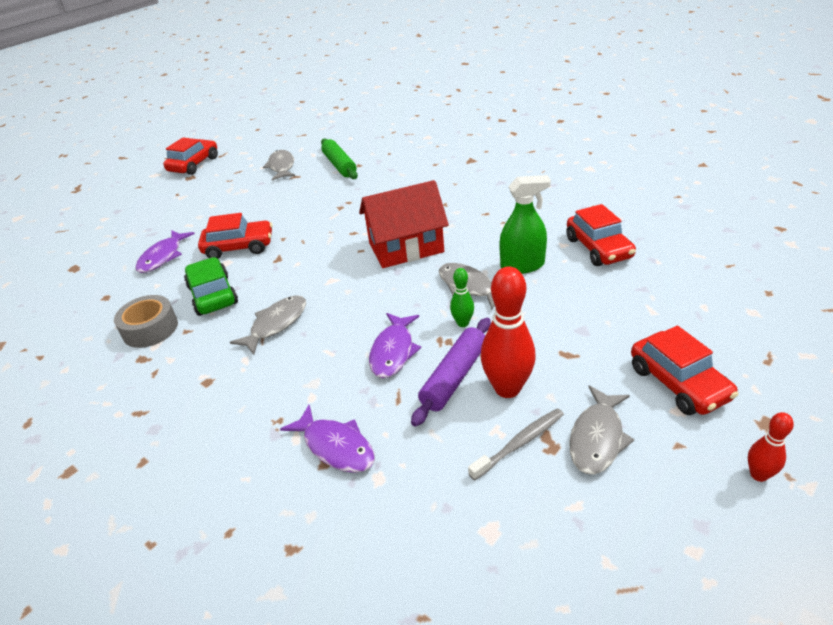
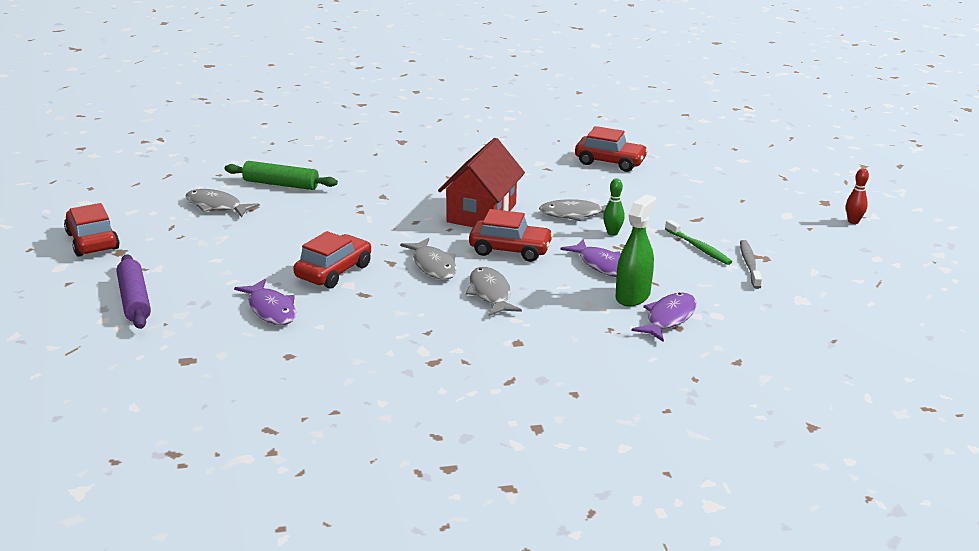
camera: 55 degrees left, 10 degrees down
(150, 329) = (393, 347): grey tape -> none
(213, 295) = (393, 305): green car -> none
(336, 446) = (668, 318): purple fish -> purple fish turned 45 degrees counterclockwise
(454, 377) = (662, 258): purple rolling pin -> purple rolling pin (134, 300)
(507, 388) = (699, 248): red bowling pin -> green toothbrush
(522, 265) = (584, 189): green spray bottle -> green spray bottle (632, 296)
(597, 438) = (776, 244): grey fish -> grey fish (433, 266)
(678, 383) = (767, 205): red car -> red car (510, 250)

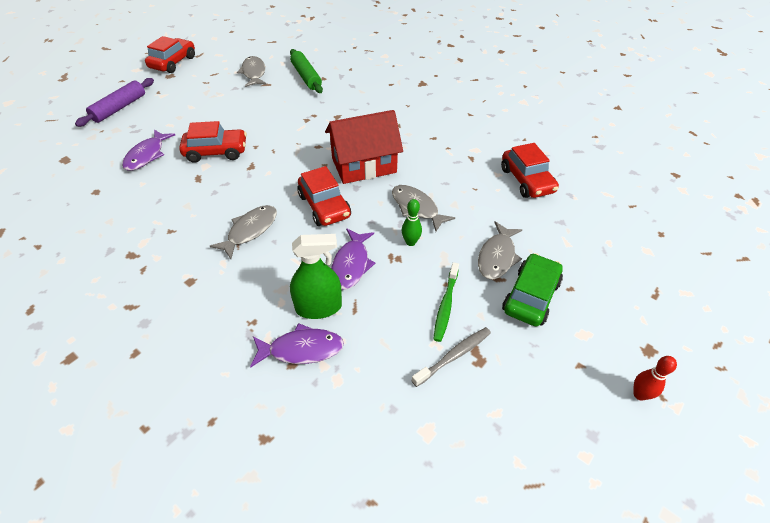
camera: 50 degrees right, 20 degrees up
(433, 266) = (264, 185): grey fish -> grey fish (497, 257)
(731, 216) = (530, 296): none -> green car

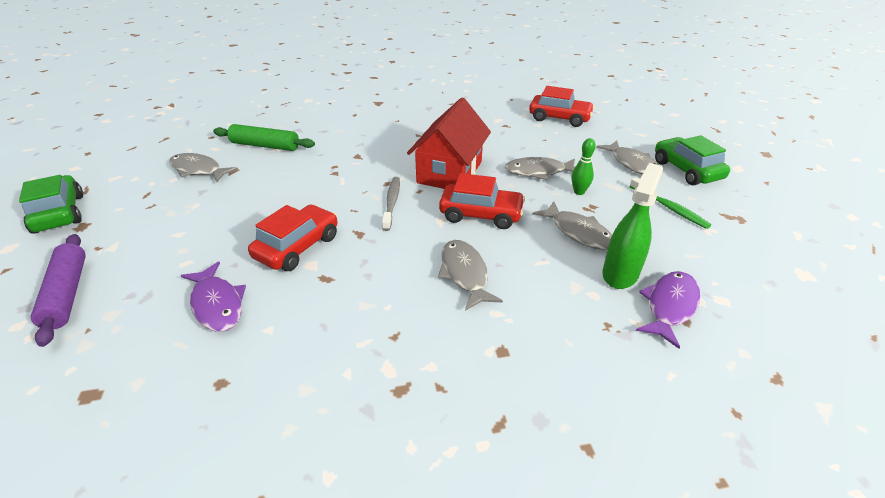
camera: 50 degrees left, 10 degrees down
(173, 62) = (59, 213): red car -> green car
(351, 264) = (578, 232): purple fish -> grey fish
(454, 356) = (728, 227): grey toothbrush -> grey toothbrush (392, 202)
(639, 394) = (804, 174): red bowling pin -> none

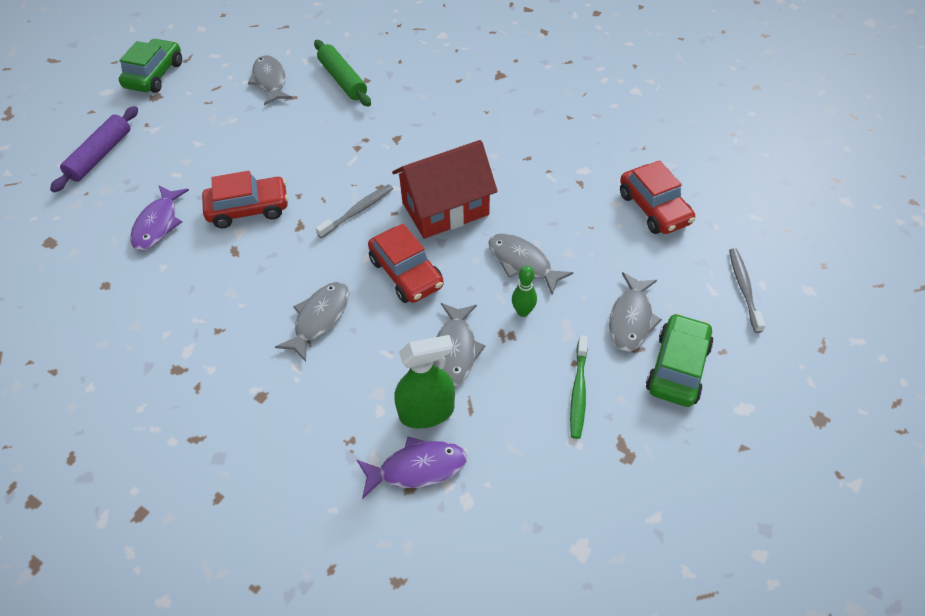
camera: 45 degrees right, 15 degrees up
(652, 126) = (743, 288): none -> grey toothbrush

